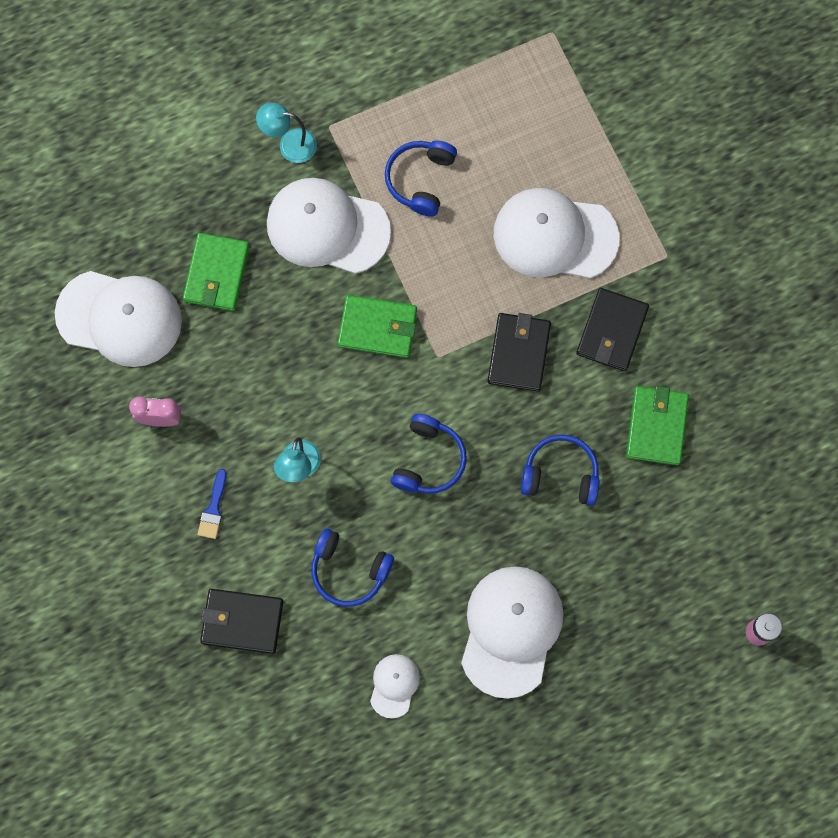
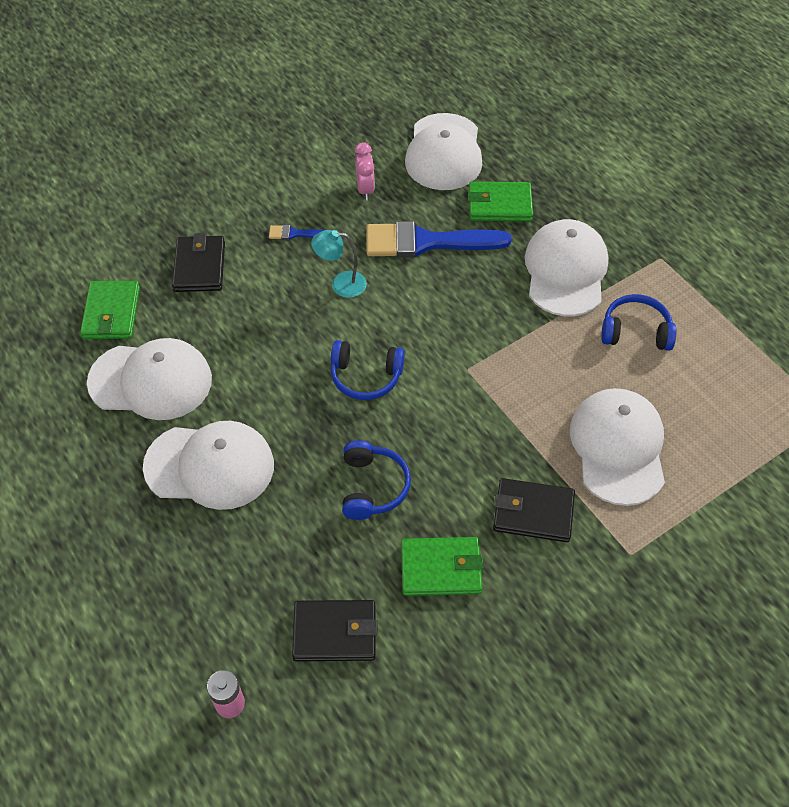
camera: 80 degrees right, 20 degrees down
(256, 364) = (426, 242): none -> blue brush
(289, 145) = (632, 234): turquoise lamp -> none
(349, 570) = (253, 333): blue headphones -> none
(377, 328) = (482, 320): green wallet -> green wallet (111, 313)
(394, 685) = (151, 381): white cap -> white cap, size x2.09
(519, 353) = (488, 434): black wallet -> black wallet (335, 632)

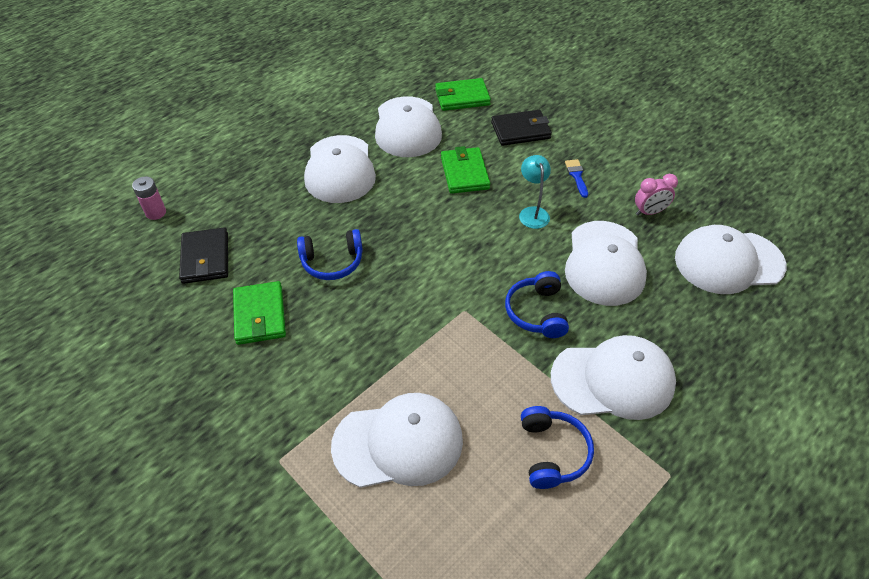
camera: 80 degrees right, 5 degrees down
(366, 376) = (439, 242): blue headphones -> blue headphones (537, 312)
(426, 242) = (604, 263): blue brush -> white cap
(499, 205) = (679, 314): green wallet -> green wallet (464, 173)
(533, 512) = (318, 376): black wallet -> none

